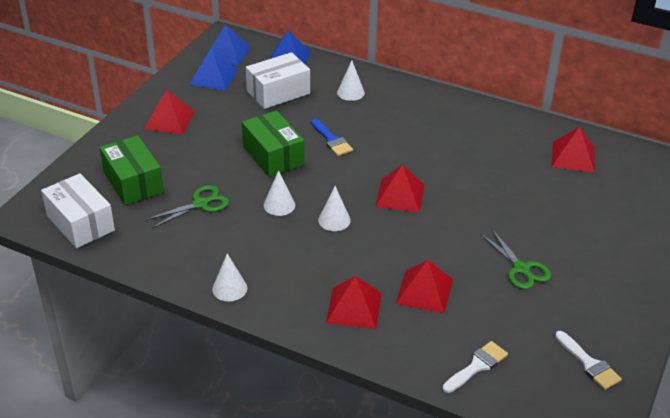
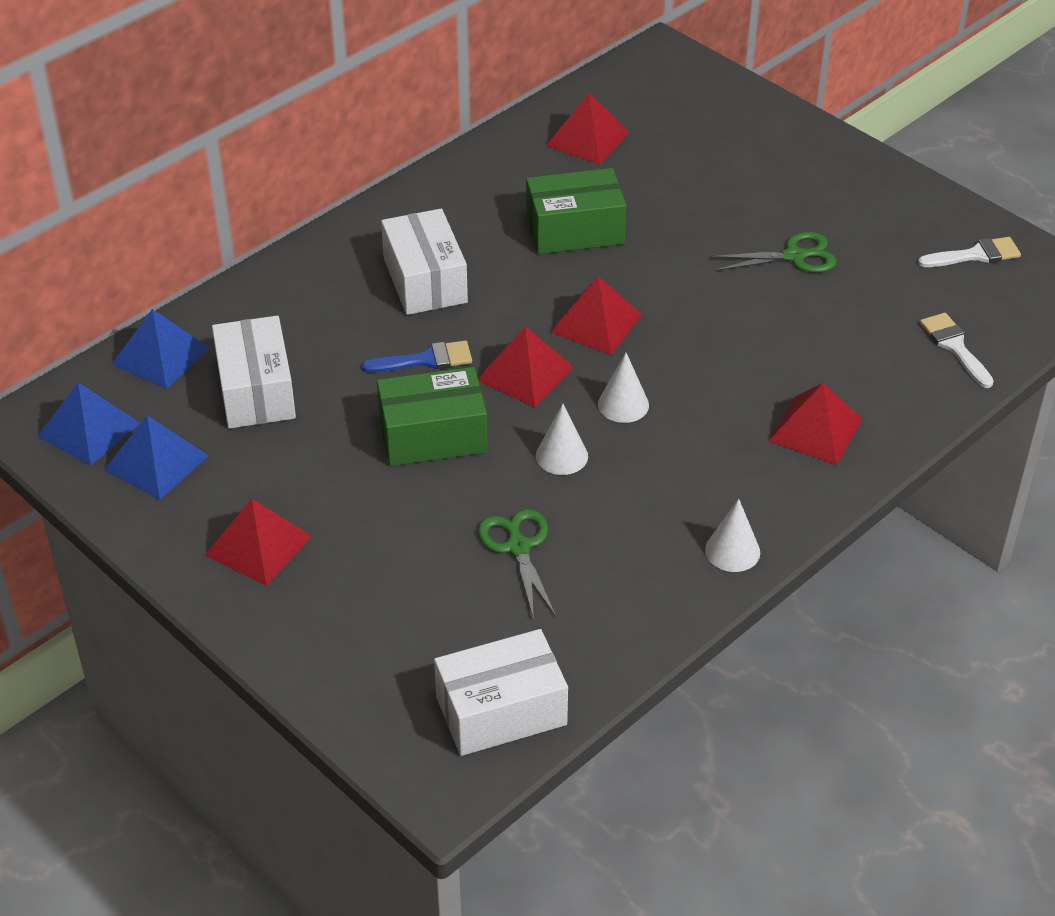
camera: 70 degrees left, 5 degrees up
(133, 182) = (420, 624): green box -> green box (575, 230)
(350, 92) = (307, 307): white cone -> none
(397, 125) = (425, 280): none -> white box
(424, 291) = (806, 355): red pyramid -> red pyramid (525, 373)

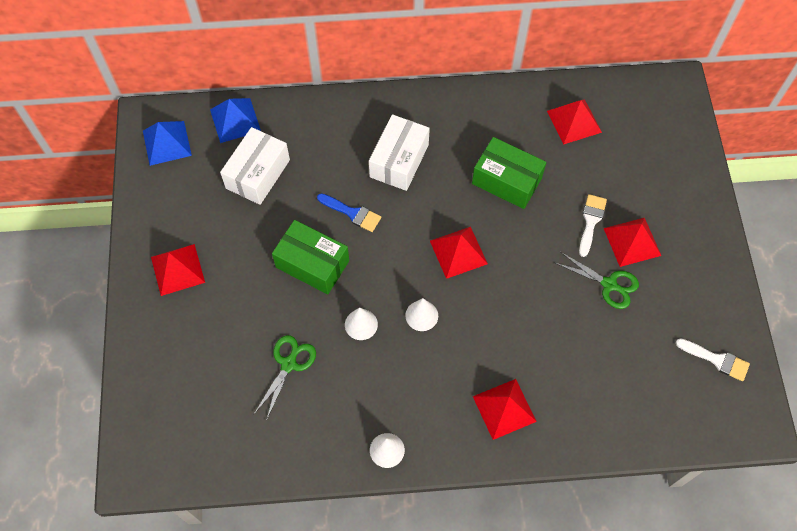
camera: 40 degrees right, 20 degrees up
(156, 462) = (177, 185): blue pyramid -> none
(501, 711) = (193, 453): white box -> none
(525, 373) = (392, 258): red pyramid -> red pyramid (632, 241)
(954, 347) = (637, 413): white brush -> white brush (591, 221)

